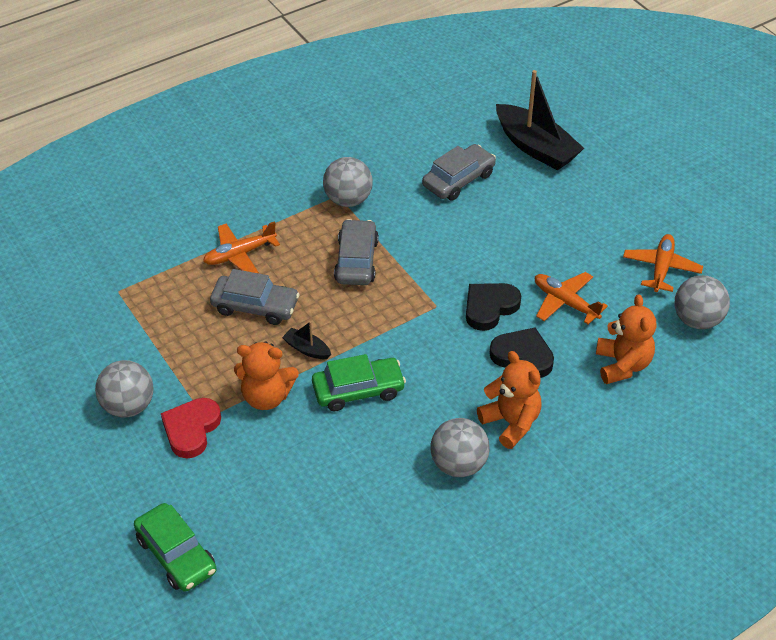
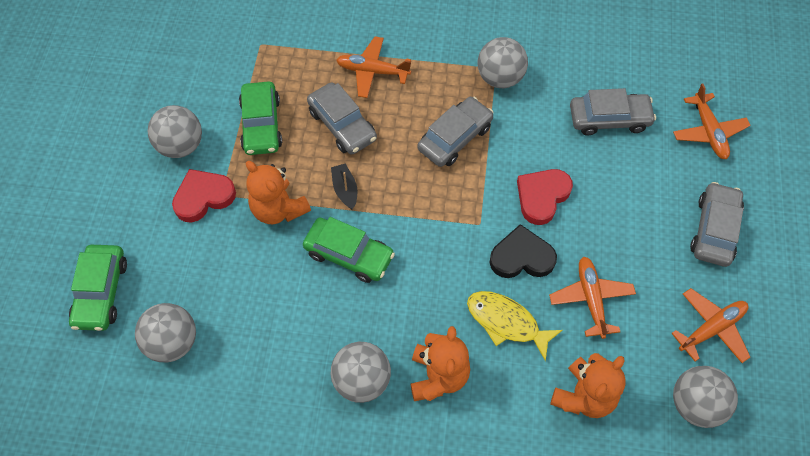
camera: 40 degrees right, 15 degrees up
(185, 348) = (261, 125): none -> green car
(279, 545) = (172, 342): none -> grey ball
(463, 259) = (542, 197): none -> red heart
(523, 356) = (506, 322): black heart -> yellow fish
(536, 147) = (708, 132): black boat -> orange plane
(602, 207) = (714, 230): none -> grey car

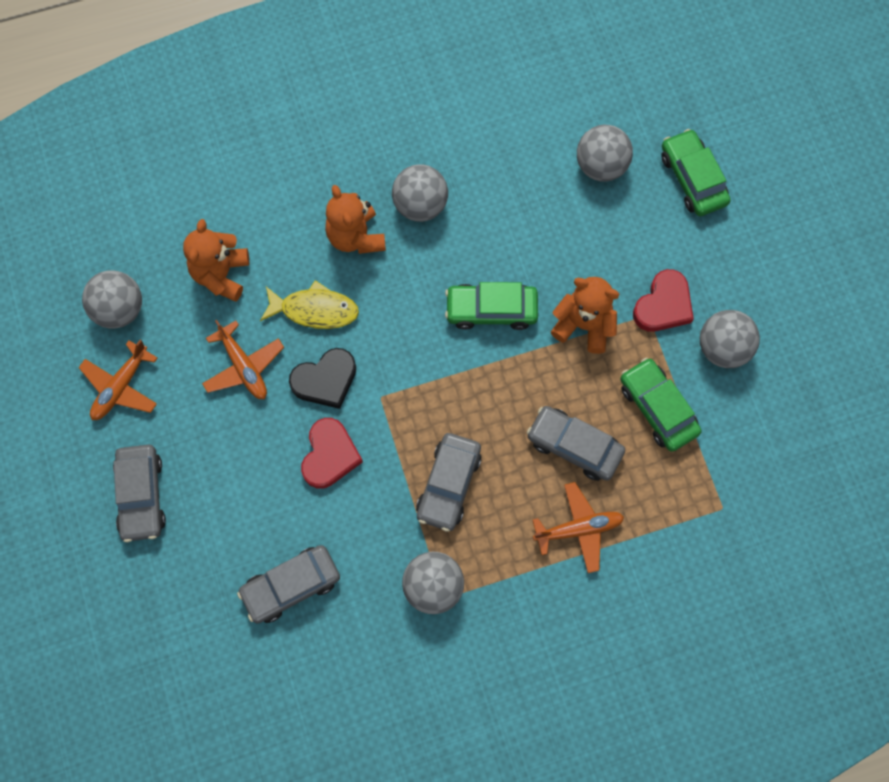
camera: 155 degrees right, 10 degrees up
(345, 189) = (531, 374): black boat -> none
(708, 132) = (175, 619): orange plane -> none

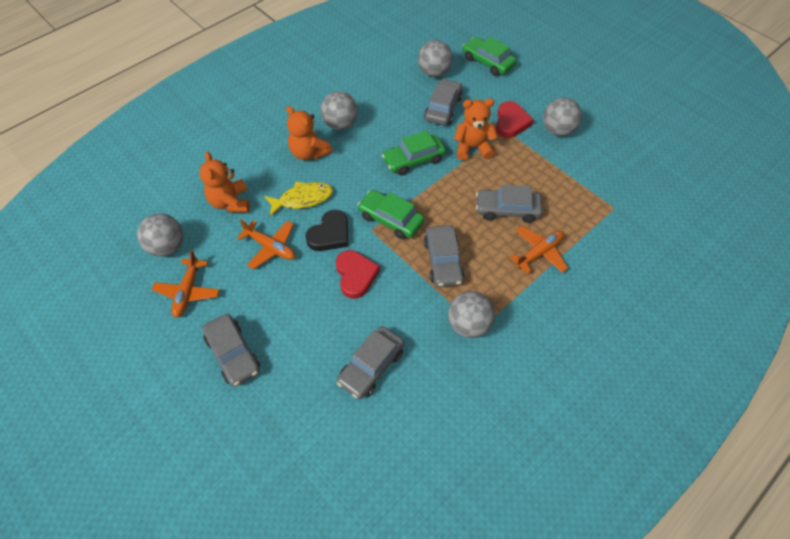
camera: 25 degrees left, 15 degrees down
(579, 238) = (443, 108): none -> grey car
(658, 408) = (542, 172): green car -> green car (391, 219)

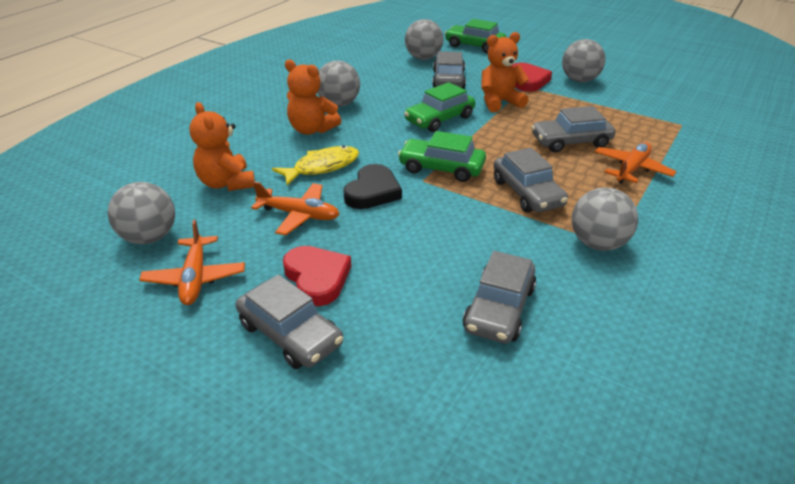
camera: 15 degrees left, 20 degrees down
(355, 275) = (426, 223): red heart -> red heart (317, 278)

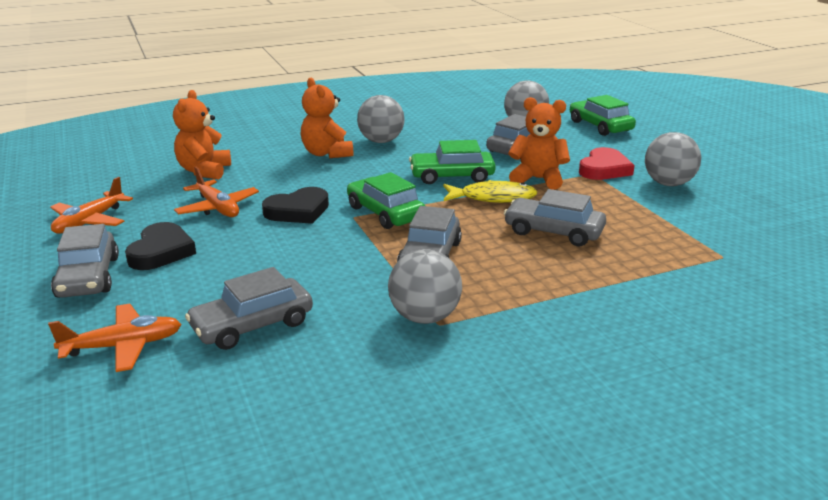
camera: 35 degrees right, 10 degrees down
(149, 237) = (103, 188): grey ball -> none
(317, 278) = (161, 251): red heart -> black heart
(322, 167) = (289, 182): yellow fish -> yellow fish (493, 198)
(631, 169) = (578, 274): orange plane -> orange plane (123, 346)

